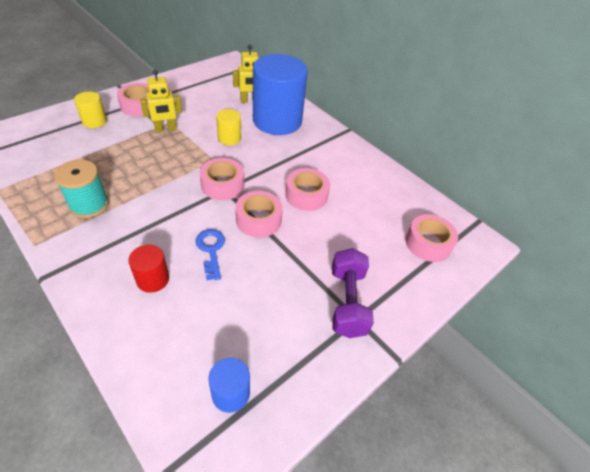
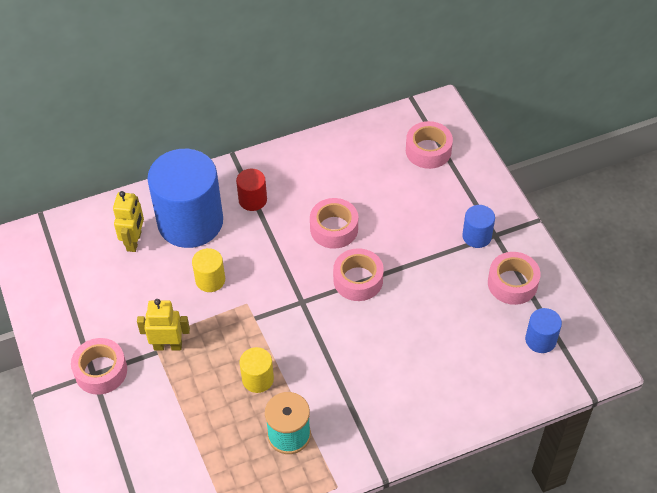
camera: 65 degrees left, 5 degrees up
(94, 121) = (122, 426): yellow cylinder -> yellow cylinder (258, 379)
(153, 279) = (412, 382): red cylinder -> red cylinder (252, 200)
(165, 129) = (168, 346): yellow robot -> yellow robot turned 90 degrees counterclockwise
(211, 250) = (388, 329): blue key -> none
(222, 185) = (294, 302): pink tape -> pink tape (512, 283)
(347, 302) = (477, 236): purple dumbbell -> blue cylinder

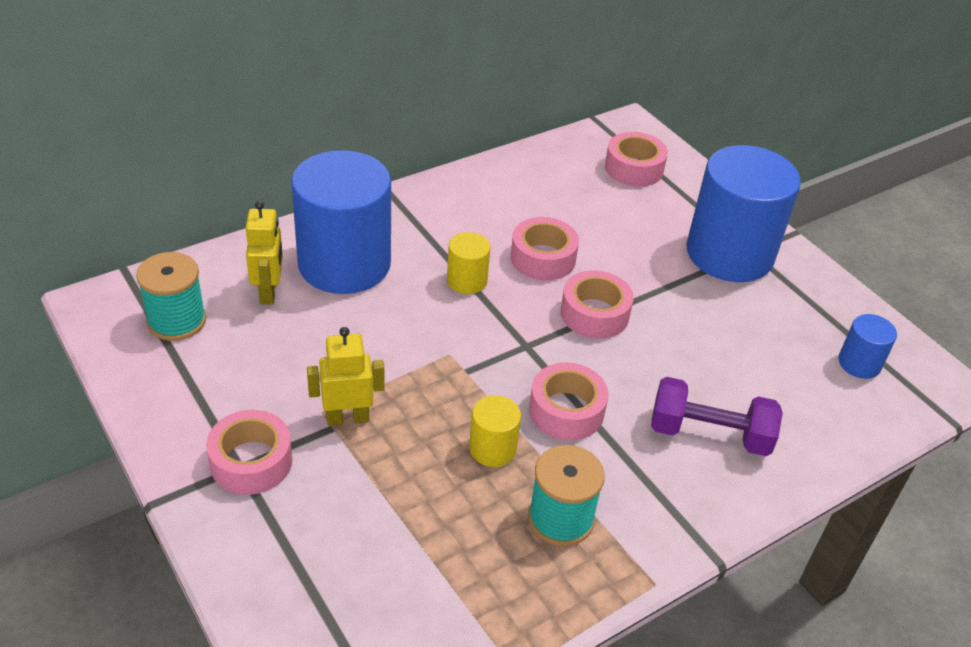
camera: 15 degrees left, 10 degrees down
(69, 259) = (176, 321): none -> turquoise spool
(210, 280) = (390, 330): yellow cylinder -> yellow cylinder (467, 281)
(252, 200) = (424, 233): red cylinder -> none
(409, 385) = (709, 434): none -> purple dumbbell
(477, 236) = (729, 254): blue cylinder -> blue cylinder, size x2.28
(512, 283) = (795, 302): pink tape -> pink tape (566, 410)

